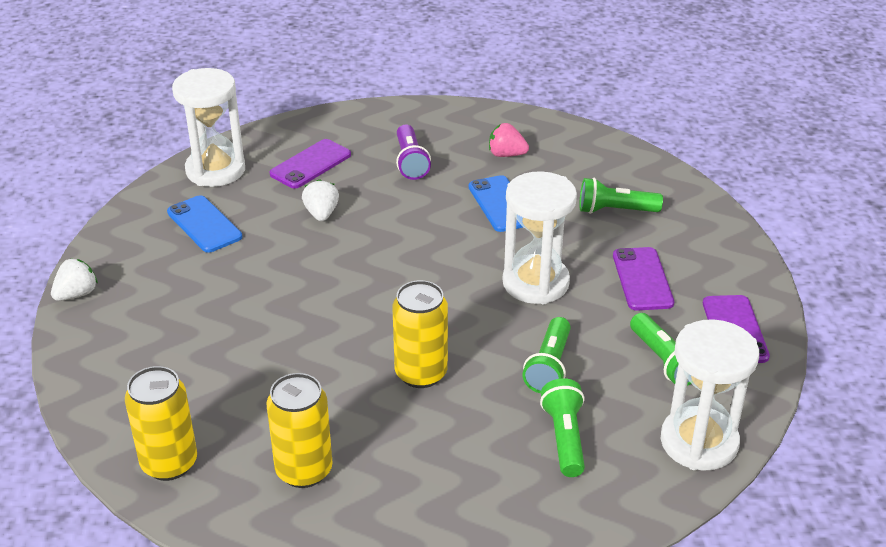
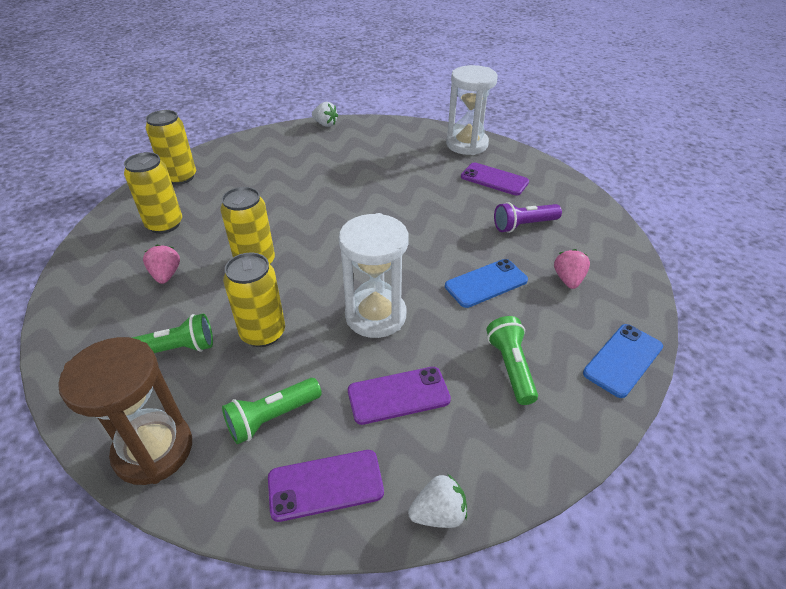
camera: 80 degrees right, 5 degrees up
(204, 224) = (404, 151): blue phone -> blue phone (623, 360)
(321, 214) = (434, 193): white strawberry -> white strawberry (438, 513)
(426, 458) = (166, 275): none -> pink strawberry
(549, 367) = (263, 333): green flashlight -> yellow can
(699, 442) = (153, 450): white hourglass -> brown hourglass

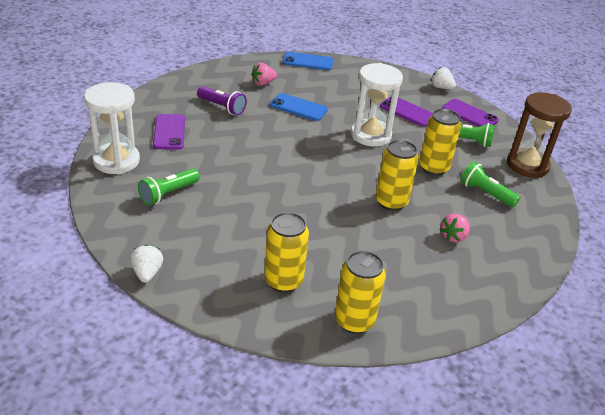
camera: 130 degrees left, 5 degrees down
(164, 224) = (417, 278): yellow can -> yellow can (283, 281)
(511, 367) = (350, 87): green flashlight -> green flashlight (168, 194)

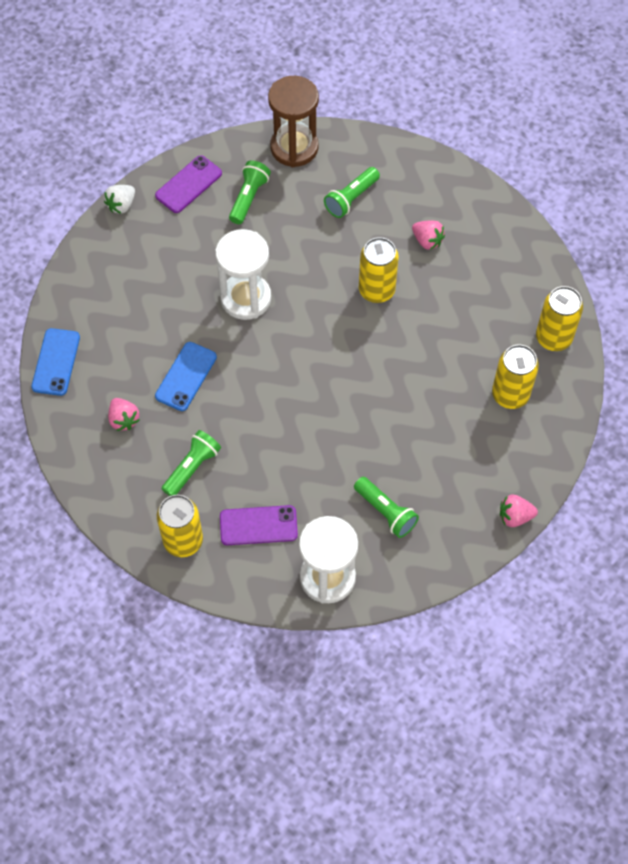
camera: 85 degrees left, 25 degrees up
(147, 273) = (515, 516): white strawberry -> pink strawberry
(222, 107) = (192, 468): purple flashlight -> green flashlight
(407, 112) = (187, 252): purple phone -> none
(433, 168) = (308, 241): yellow can -> yellow can (183, 541)

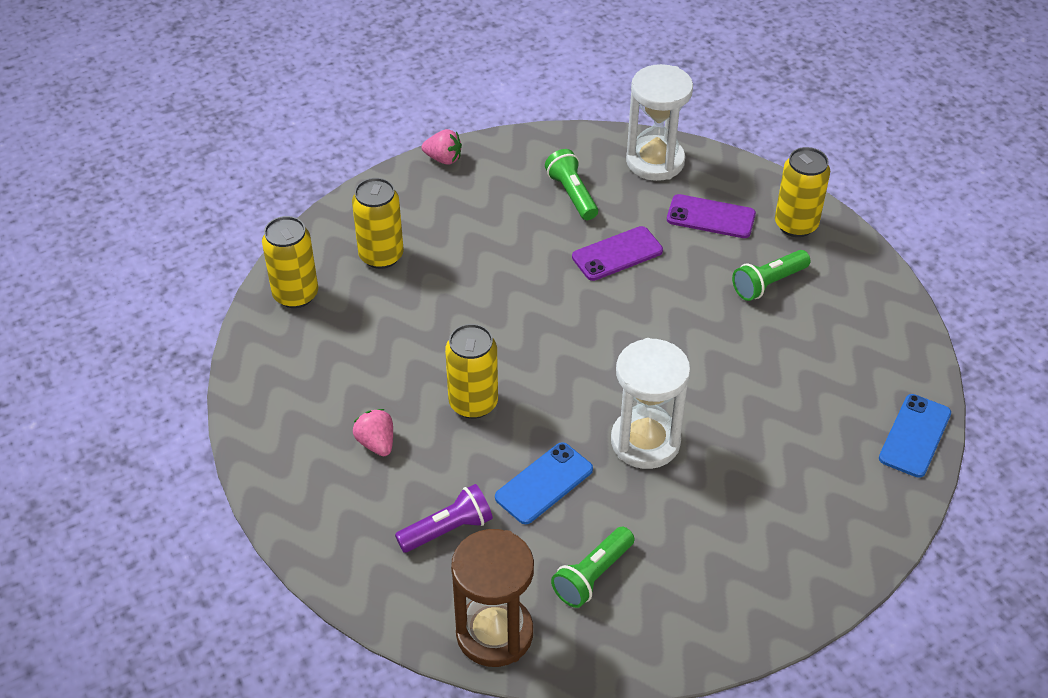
camera: 160 degrees left, 15 degrees down
(121, 205) = (785, 623): white strawberry -> none
(124, 419) = (838, 350): pink strawberry -> none
(186, 376) = (750, 374): blue phone -> blue phone (544, 483)
(188, 184) = (675, 624): purple phone -> purple phone (617, 254)
(351, 198) = (448, 529): green flashlight -> purple flashlight

